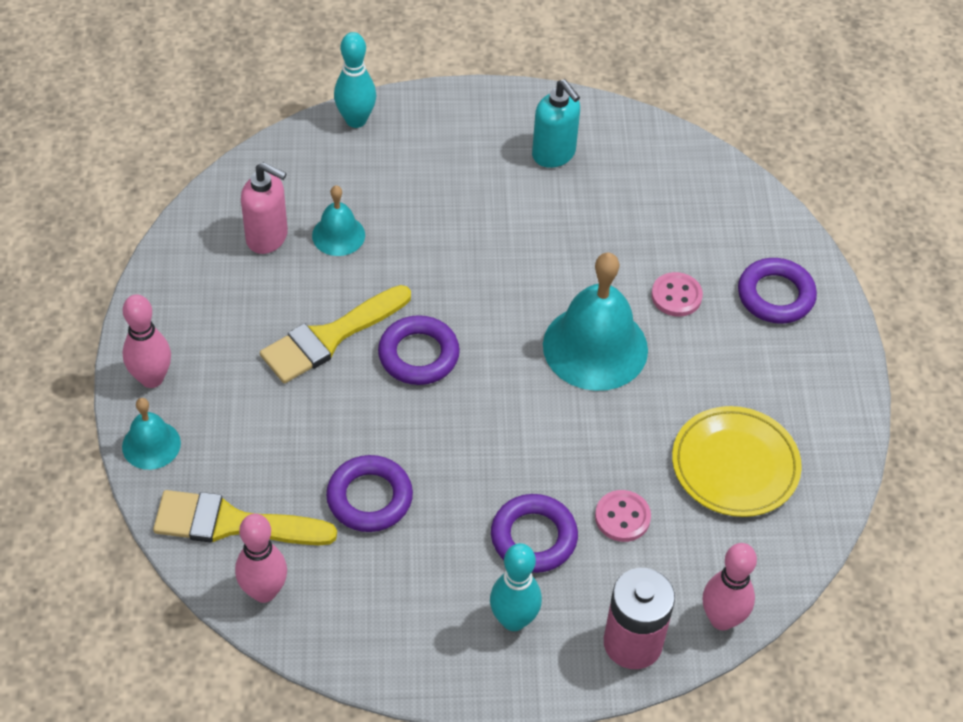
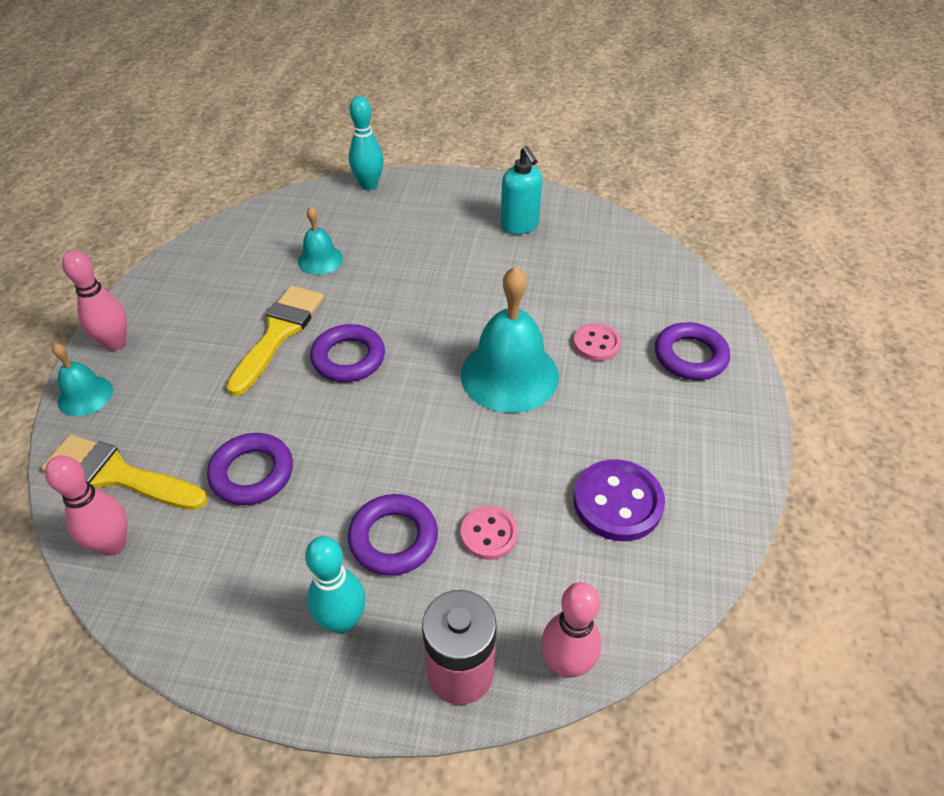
camera: 15 degrees right, 5 degrees down
(267, 237) = (263, 254): pink soap dispenser -> none
(330, 337) = (278, 333): yellow brush -> yellow brush turned 135 degrees clockwise
(735, 465) = (617, 502): yellow plate -> purple button

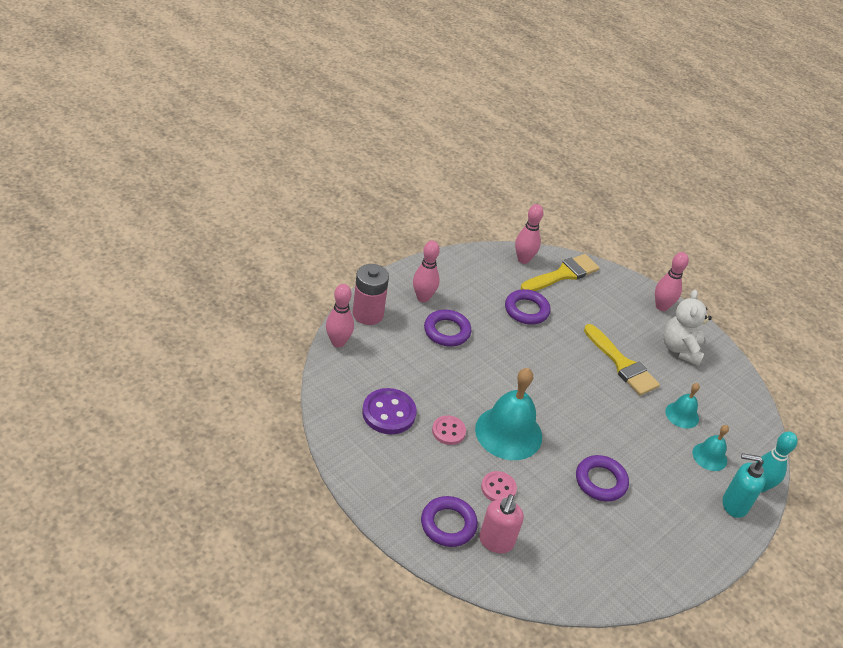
camera: 120 degrees right, 5 degrees down
(85, 395) = (627, 284): turquoise bell -> turquoise bell (709, 456)
(197, 298) = (680, 349): none -> white teddy bear
(342, 621) = (423, 297): turquoise bowling pin -> pink bowling pin
(348, 358) = (578, 379): purple ring -> purple ring (600, 481)
(489, 534) = (418, 360): pink button -> pink button (448, 431)
(519, 226) = (648, 537): turquoise soap dispenser -> turquoise soap dispenser (734, 505)
(660, 313) = (496, 542): none -> pink soap dispenser

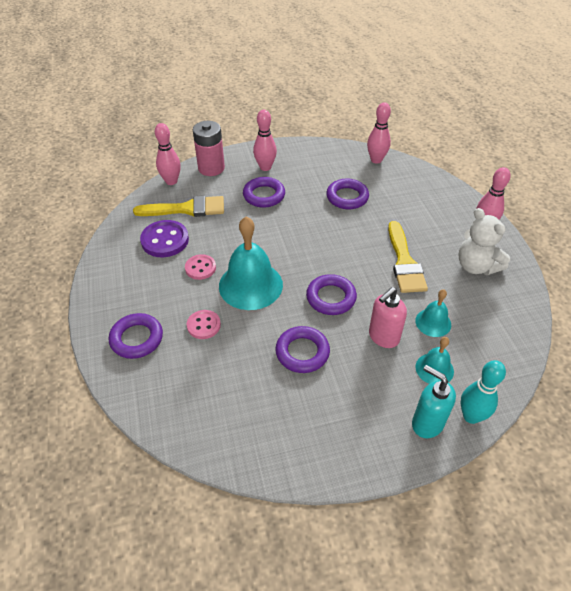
camera: 35 degrees right, 5 degrees up
(496, 542) = (164, 367): pink soap dispenser -> pink soap dispenser (383, 337)
(563, 274) = (404, 178): yellow brush -> yellow brush (186, 209)
(586, 420) = (331, 298): none -> purple ring
(680, 349) = (476, 266): white teddy bear -> white teddy bear turned 75 degrees counterclockwise

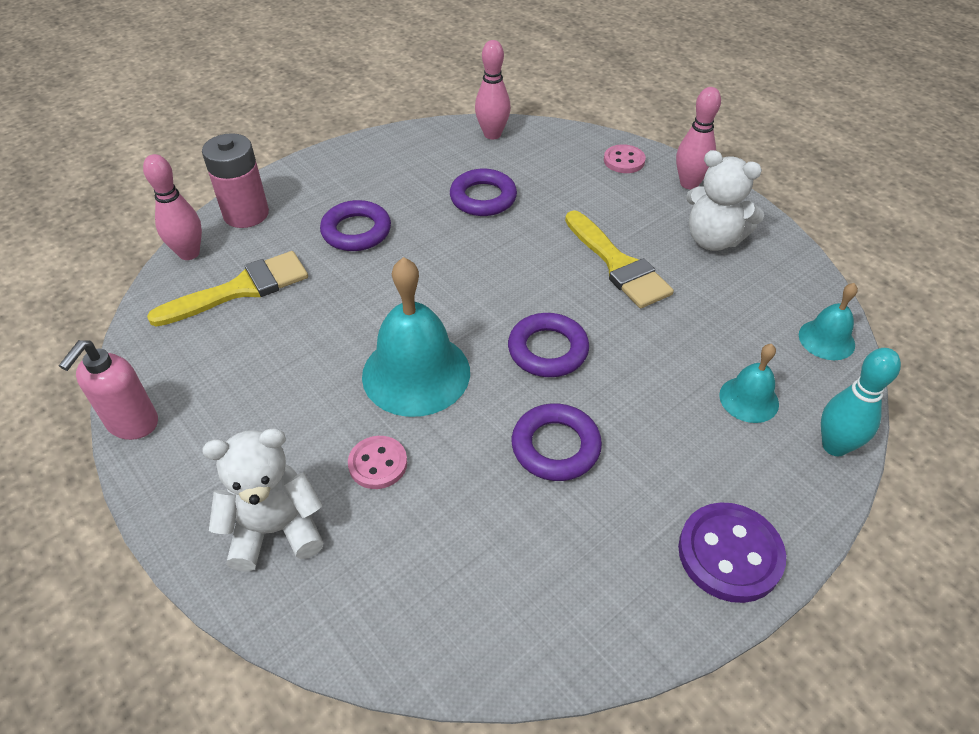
camera: 25 degrees left, 0 degrees up
(137, 339) = (275, 529): purple ring -> white teddy bear
(165, 240) = (232, 350): purple button -> purple button (729, 554)
(200, 268) = (319, 374): pink button -> pink button (624, 161)
(265, 167) = (333, 189): pink bowling pin -> none
(383, 337) = (655, 380): pink soap dispenser -> pink soap dispenser (132, 423)
(427, 423) = (787, 480): turquoise soap dispenser -> none
(433, 322) = (707, 335): turquoise bell -> turquoise bell (826, 339)

